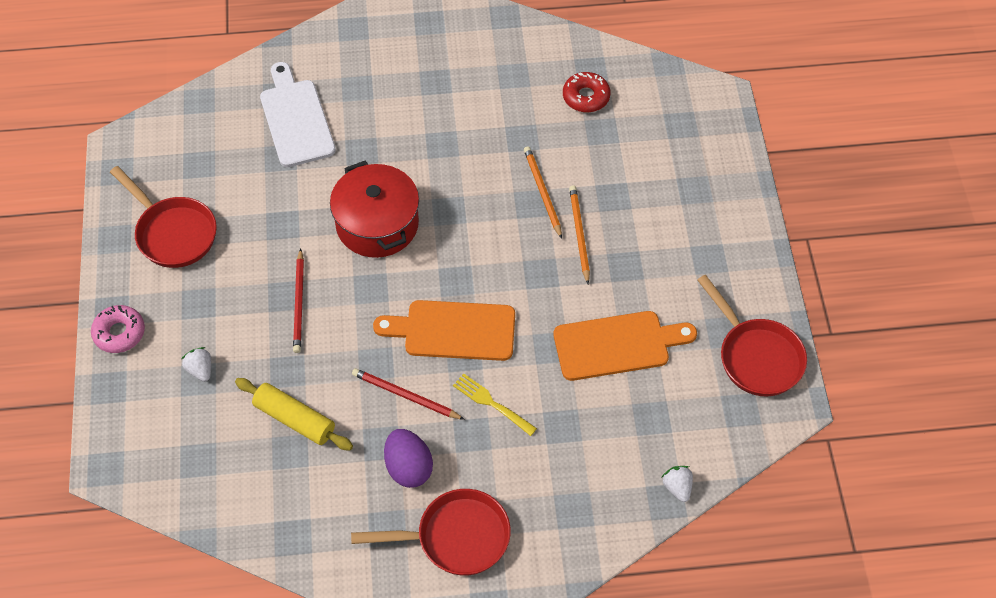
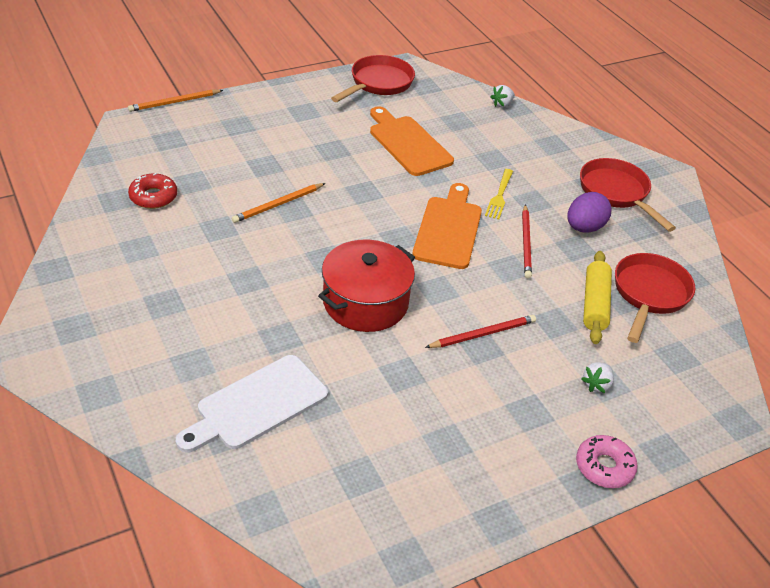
camera: 115 degrees left, 15 degrees down
(173, 233) = (461, 465): red pan -> red pan (649, 294)
(453, 330) = (448, 229): orange cutting board -> orange cutting board turned 150 degrees counterclockwise
(579, 234) = (313, 177): orange pencil -> orange pencil (174, 102)

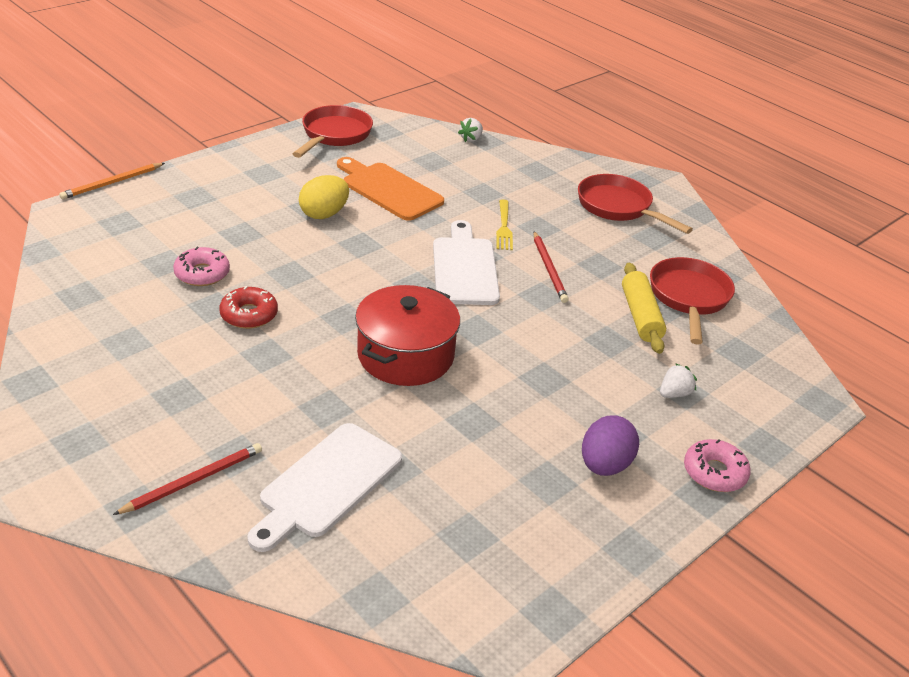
camera: 15 degrees left, 5 degrees down
(153, 197) = (124, 285): red donut -> red donut (249, 315)
(220, 197) = (202, 273): none -> pink donut
(278, 205) = (271, 271): orange pencil -> none
(342, 158) = (324, 214): none -> yellow egg
(448, 229) = (465, 268): orange cutting board -> white cutting board
(483, 334) = (541, 365): red pencil -> red pencil (193, 481)
(584, 228) = (600, 245): purple egg -> purple egg (604, 465)
(596, 384) = (674, 394): white strawberry -> white strawberry turned 150 degrees counterclockwise

